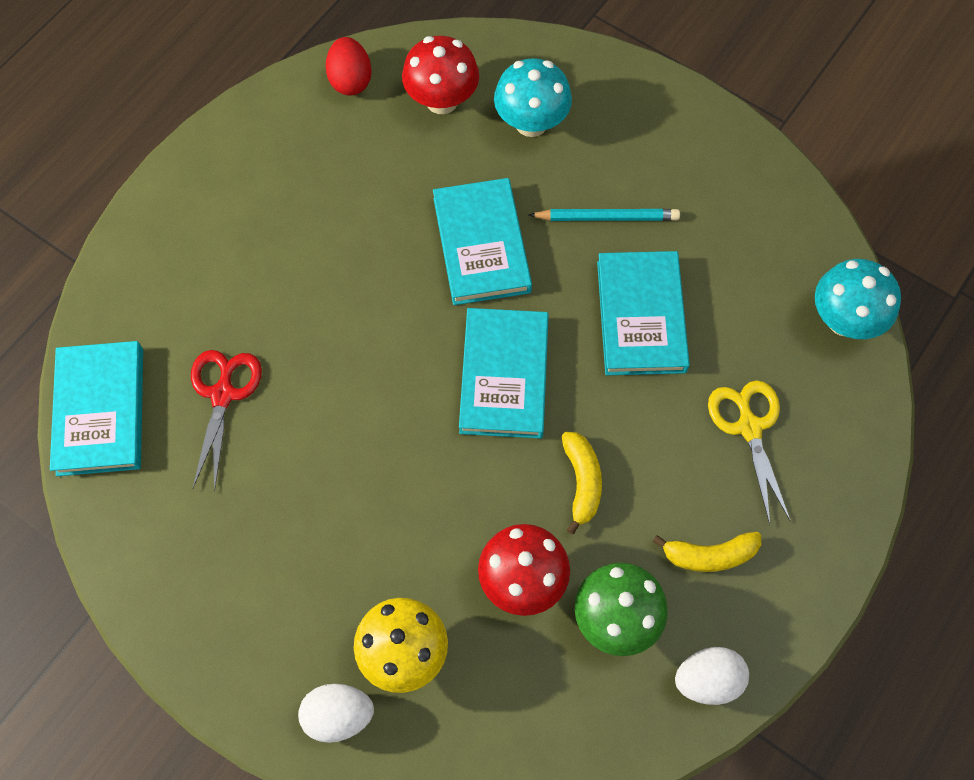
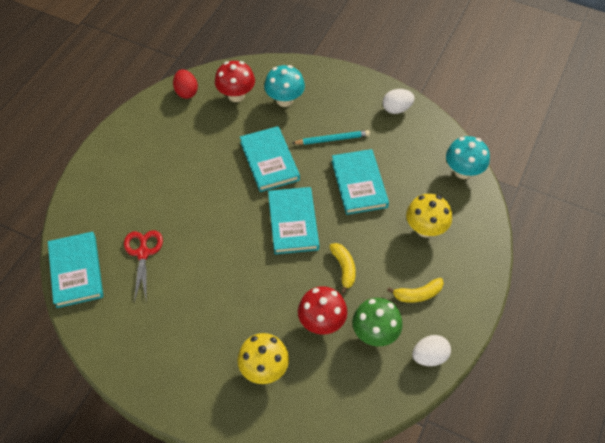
camera: 10 degrees left, 10 degrees down
(338, 716) = (234, 407): white egg -> white egg (396, 109)
(749, 427) = (425, 229): yellow scissors -> yellow mushroom

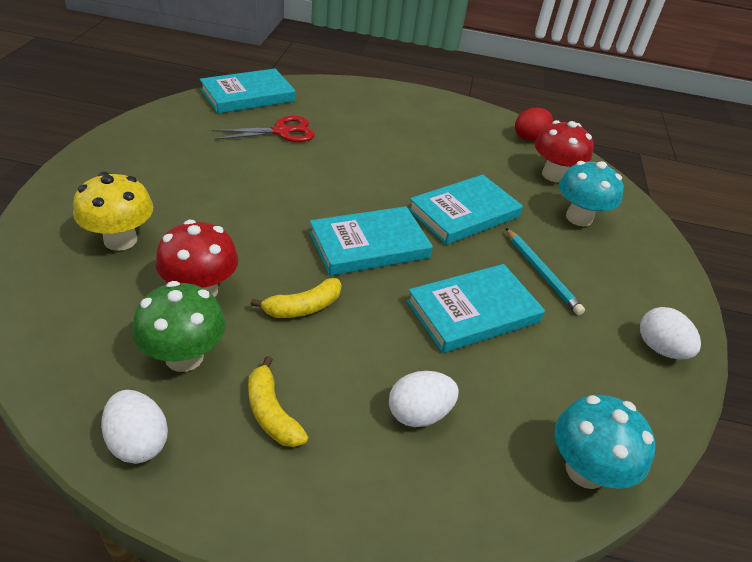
camera: 70 degrees right, 15 degrees down
(425, 229) = (419, 413): yellow mushroom -> white egg

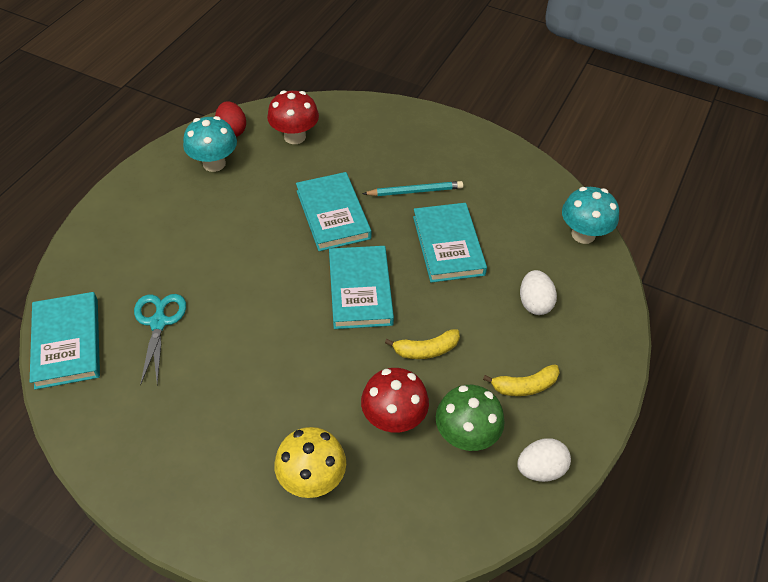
camera: 70 degrees left, 10 degrees up
(282, 132) = (158, 322): red scissors -> turquoise scissors
(303, 307) = (425, 350): yellow banana -> yellow banana turned 90 degrees clockwise
(579, 218) = (356, 144): turquoise mushroom -> turquoise mushroom (214, 163)
(660, 348) = (497, 158): white egg -> none

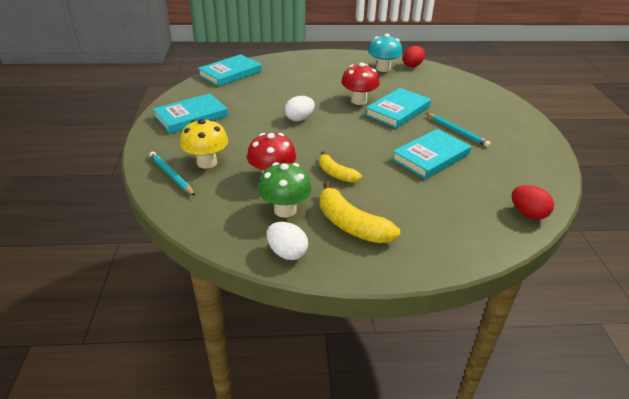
camera: 60 degrees right, 15 degrees down
(158, 322) = (264, 89): turquoise scissors -> none
(295, 136) = (437, 82): red mushroom -> red mushroom (358, 101)
(315, 535) = (171, 175): none -> turquoise pencil
(360, 290) = (354, 137): turquoise book -> turquoise book (191, 116)
(524, 386) = (350, 224): yellow banana -> yellow banana, size x1.62
(534, 303) = (429, 208): white egg -> white egg (299, 119)
(583, 234) = (528, 214): turquoise mushroom -> red egg

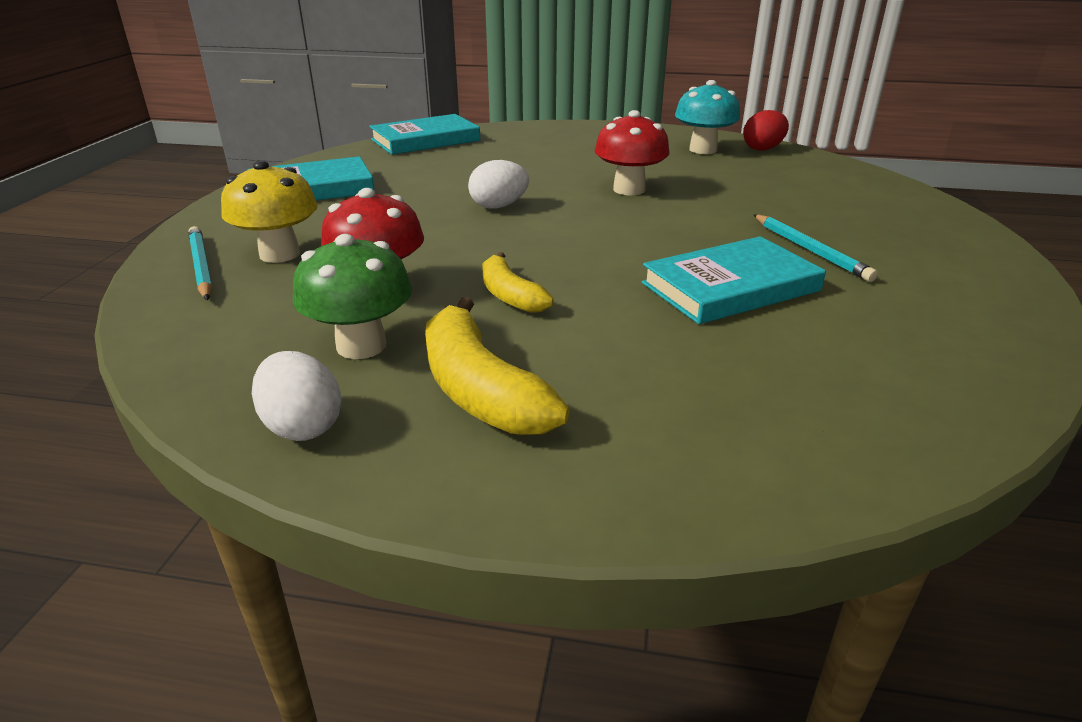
camera: 15 degrees right, 5 degrees down
(398, 111) = (698, 209): turquoise book -> none
(528, 214) = (929, 423): red egg -> none

